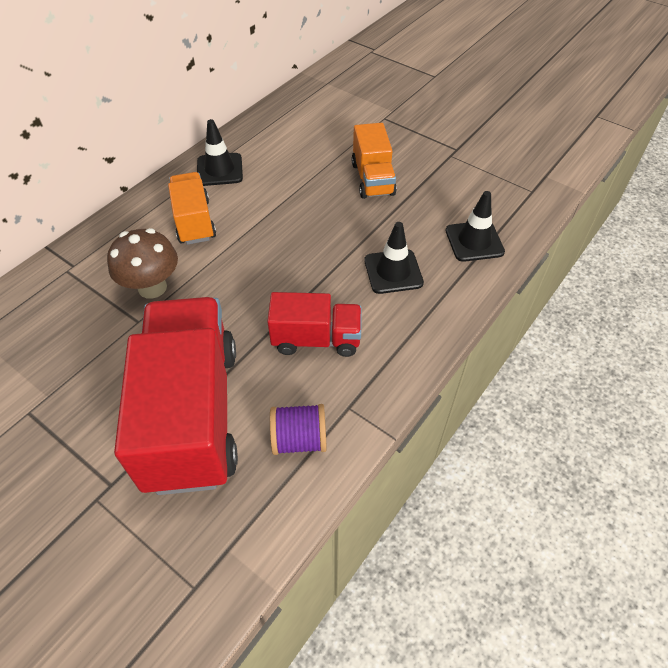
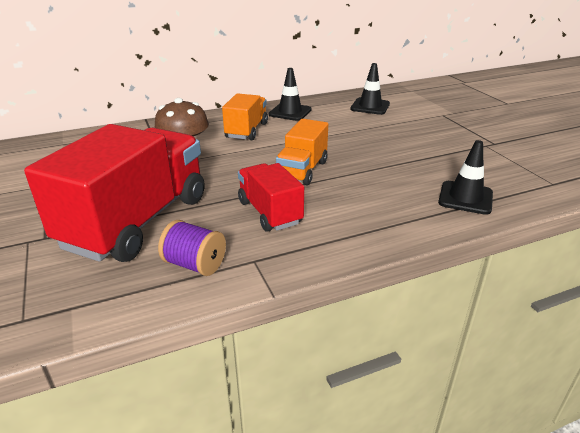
camera: 30 degrees right, 20 degrees down
(316, 339) = (269, 212): red truck -> red truck turned 150 degrees counterclockwise
(372, 179) = (402, 142): orange truck -> orange truck (302, 170)
(393, 271) = (372, 194): black traffic cone -> black traffic cone (370, 106)

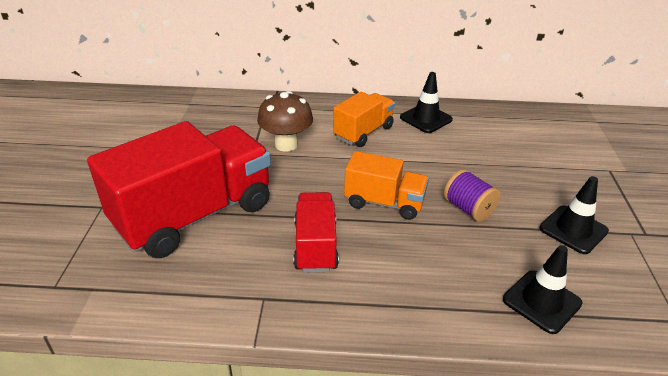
camera: 25 degrees right, 5 degrees up
(195, 264) = (211, 282): purple spool -> purple spool (468, 209)
(302, 170) = (384, 202): orange truck -> orange truck turned 120 degrees counterclockwise
(370, 106) = (524, 134): black traffic cone -> black traffic cone (573, 230)

